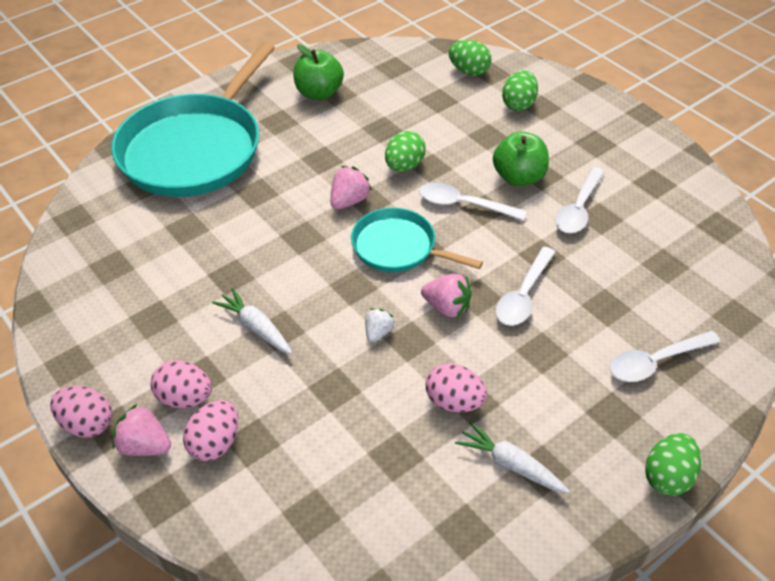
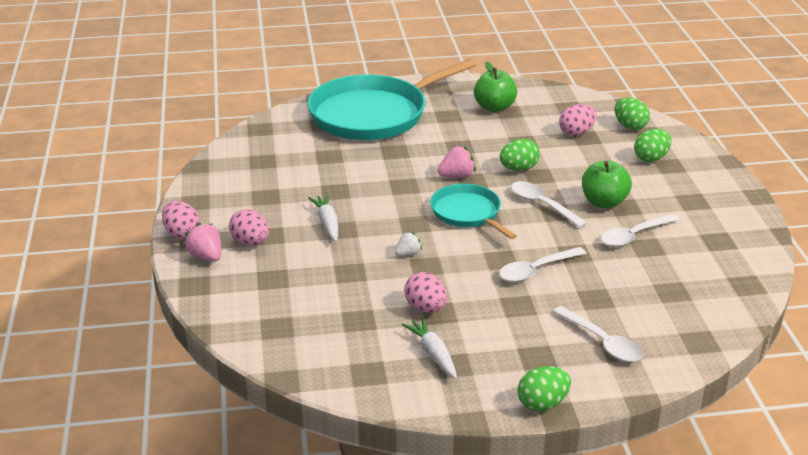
camera: 30 degrees right, 15 degrees down
(215, 443) = (249, 271): pink egg -> pink egg (576, 133)
(447, 307) = (471, 257): pink strawberry -> none
(656, 362) = (602, 342): white spoon -> white spoon turned 135 degrees counterclockwise

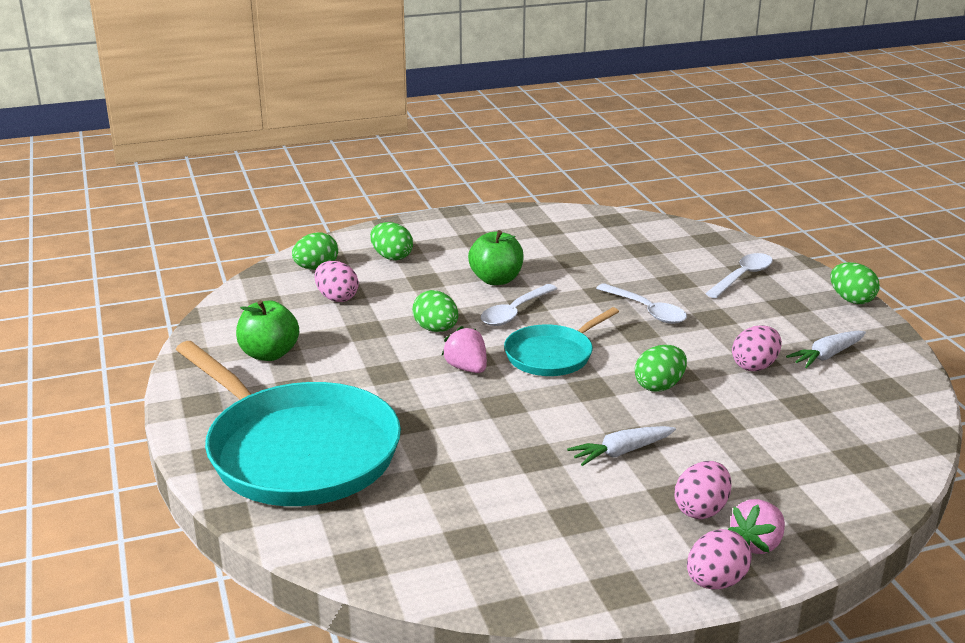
camera: 100 degrees left, 5 degrees down
(408, 254) = (659, 386): white strawberry -> green egg
(634, 236) = (555, 264): white spoon -> none

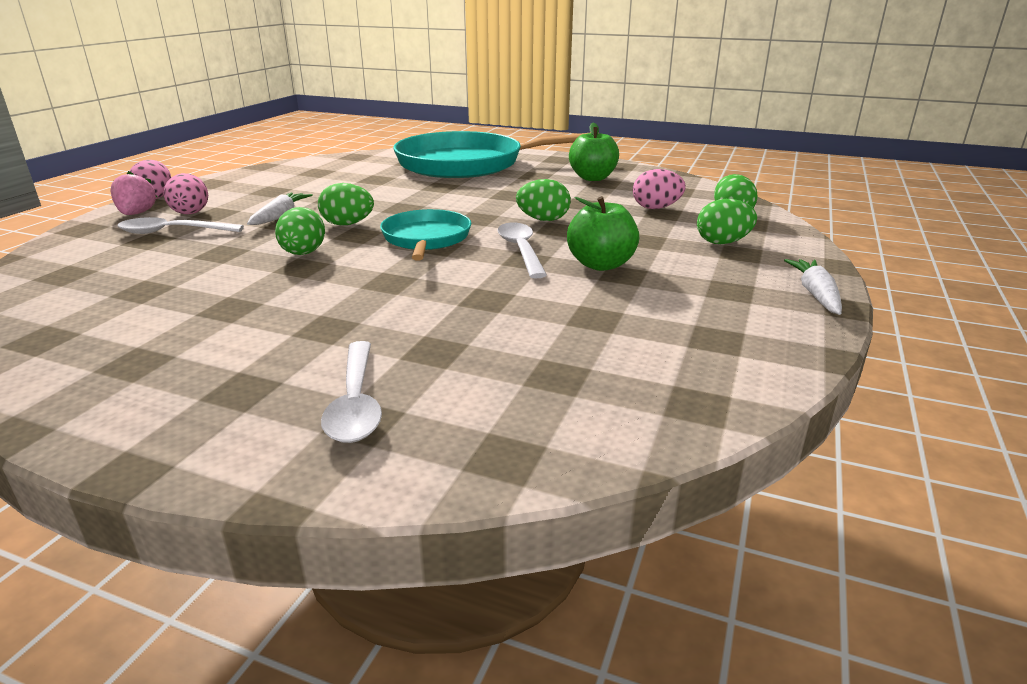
camera: 130 degrees right, 0 degrees up
(467, 368) = (467, 212): pink strawberry -> none
(646, 310) = (411, 302): white spoon -> white spoon (173, 232)
(755, 366) = (225, 300): pink egg -> none
(827, 356) = (139, 344): white carrot -> white carrot (815, 294)
(851, 300) = (133, 451): green egg -> green egg (347, 224)

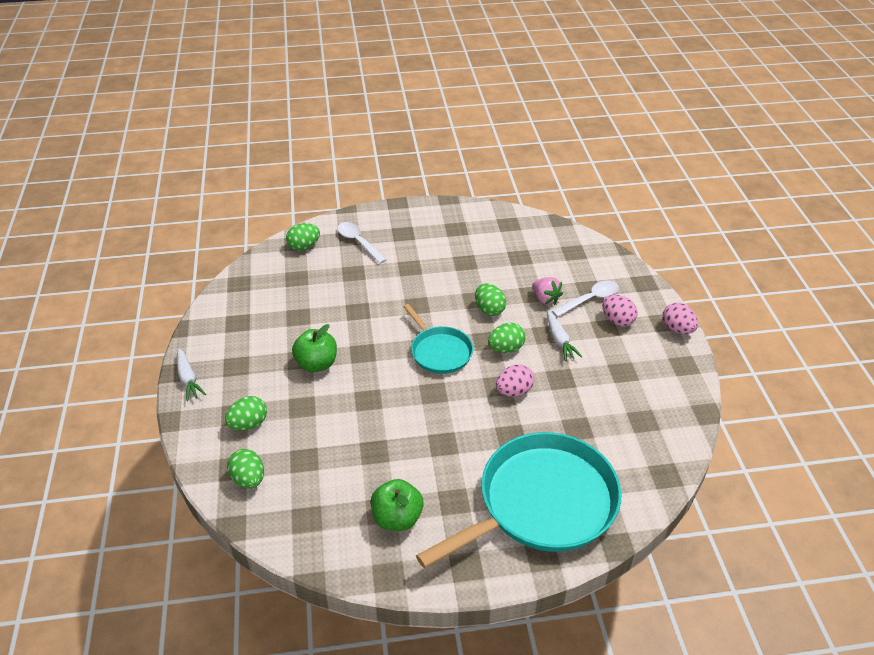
camera: 150 degrees right, 15 degrees up
(137, 214) = (647, 307): pink strawberry -> pink strawberry (545, 299)
(521, 250) = (372, 361): white spoon -> none
(543, 220) = (386, 408): green egg -> green egg (304, 247)
(656, 208) = (312, 467): pink egg -> pink egg (514, 391)

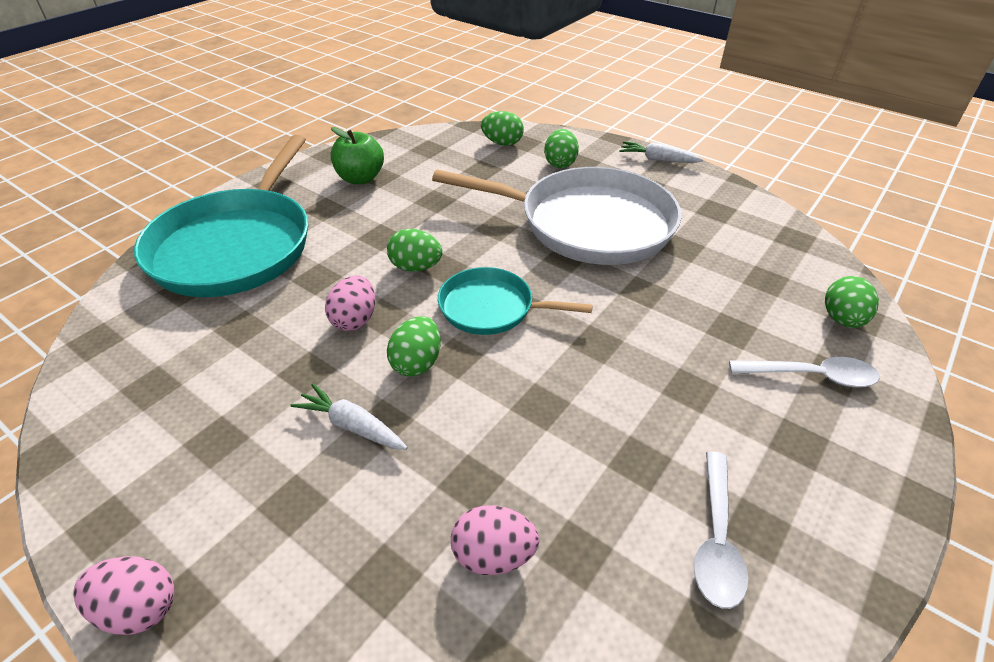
camera: 135 degrees right, 0 degrees up
(317, 364) = (588, 224): green apple -> white pan
(489, 309) = (501, 403): green egg -> green egg (416, 267)
(545, 299) = (439, 487): pink strawberry -> none
(590, 299) = (361, 549): white spoon -> white spoon (716, 539)
(617, 320) = (277, 537): pink egg -> pink egg (493, 555)

